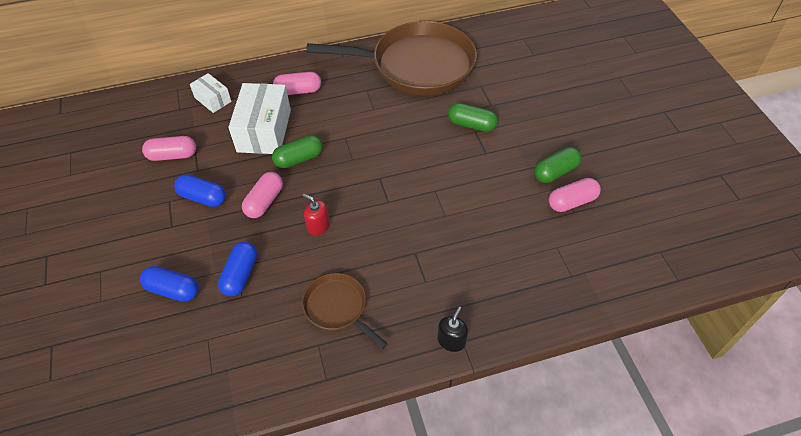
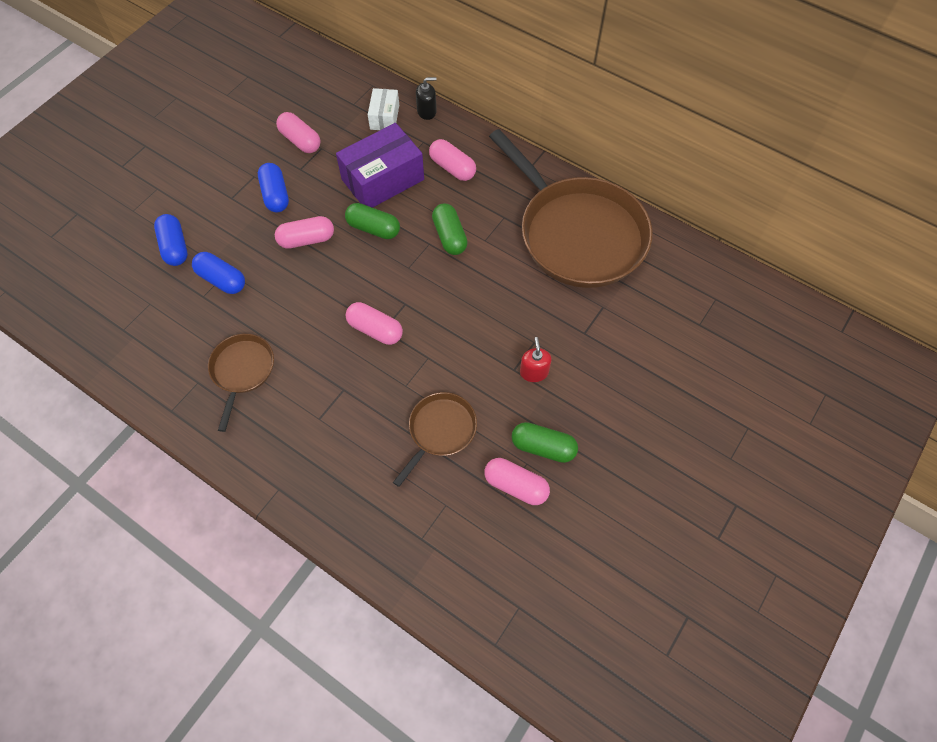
camera: 50 degrees right, 10 degrees up
(240, 275) = (222, 279): blue capsule -> blue capsule turned 60 degrees clockwise
(264, 131) = (383, 179): white box -> purple box
(318, 226) = (313, 296): red soap dispenser -> red soap dispenser (534, 372)
(383, 206) = (375, 329): none -> pink capsule
(451, 341) = (272, 480): black soap dispenser -> black soap dispenser (427, 111)
(471, 125) = (540, 333): green capsule -> green capsule (449, 236)
(497, 217) = (440, 430): none -> brown pan

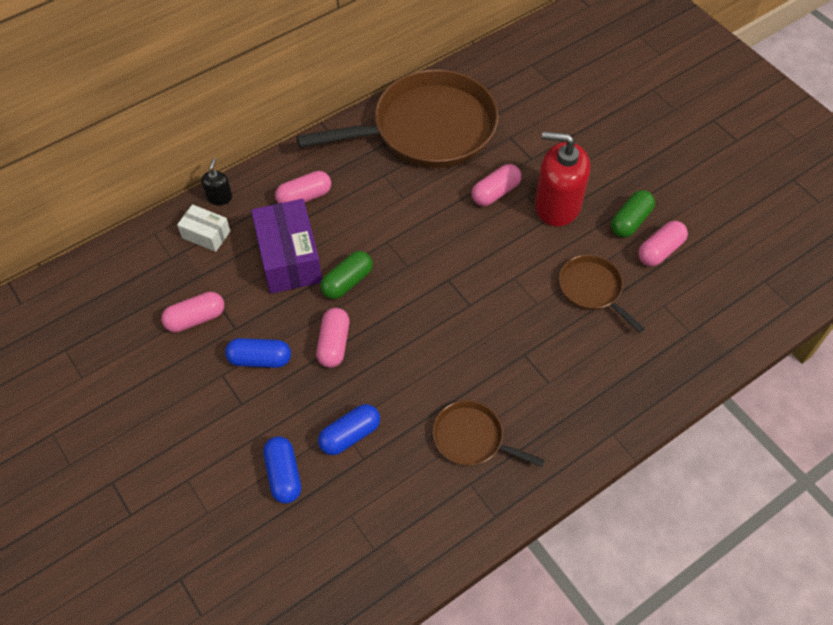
camera: 70 degrees left, 5 degrees down
(175, 247) = (283, 475): blue capsule -> blue capsule turned 75 degrees clockwise
(375, 329) = (468, 311): pink capsule -> pink capsule (495, 192)
(449, 236) = (386, 223): green capsule -> none
(534, 372) = (557, 205): red soap dispenser -> red soap dispenser, size x2.17

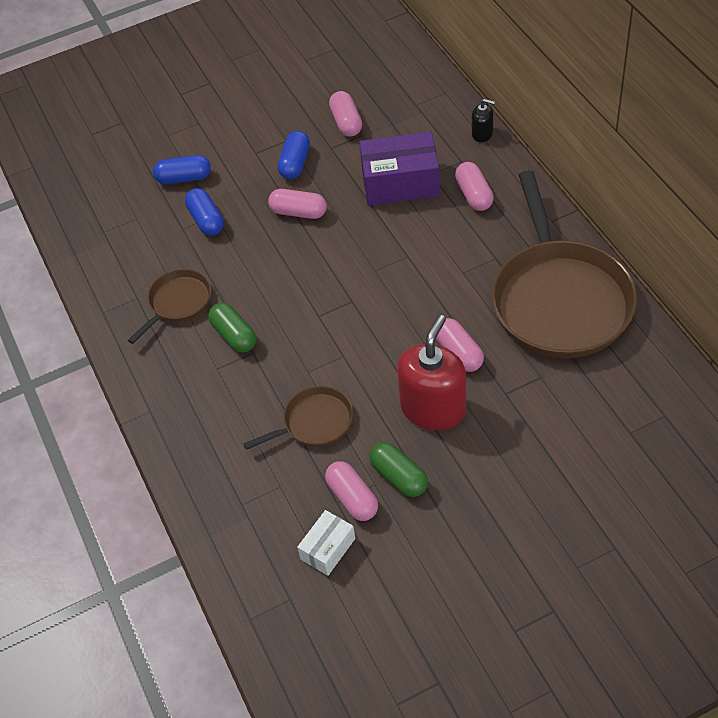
camera: 105 degrees right, 5 degrees down
(206, 234) = (438, 126): white box -> white box (328, 549)
(347, 282) = (364, 224): green capsule -> green capsule (234, 335)

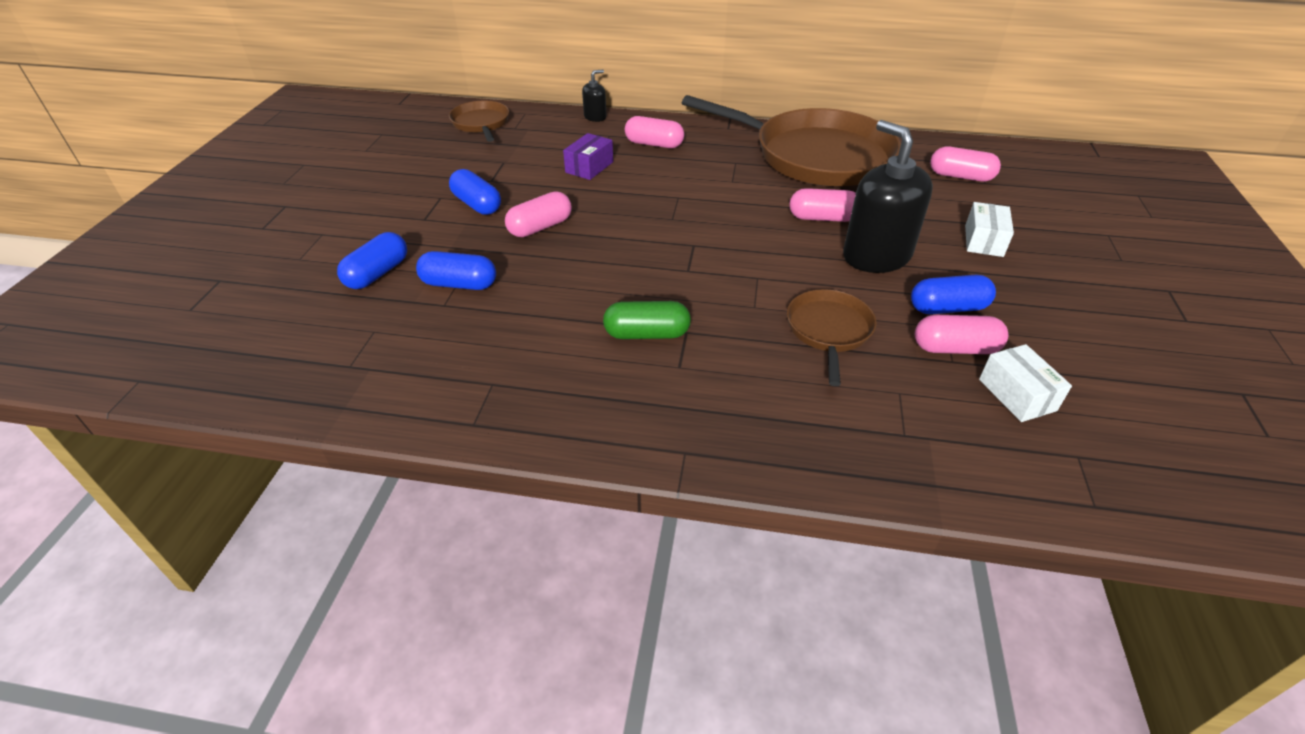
camera: 60 degrees left, 10 degrees down
(178, 302) = (545, 354): brown pan -> brown pan (481, 123)
(346, 122) = (476, 162): pink capsule -> pink capsule (960, 176)
(399, 477) = (947, 308): green capsule -> blue capsule
(400, 183) = (589, 167): purple box -> purple box, size x0.54
(433, 408) = (876, 256): red soap dispenser -> black soap dispenser
(520, 465) = (983, 241): none -> white box

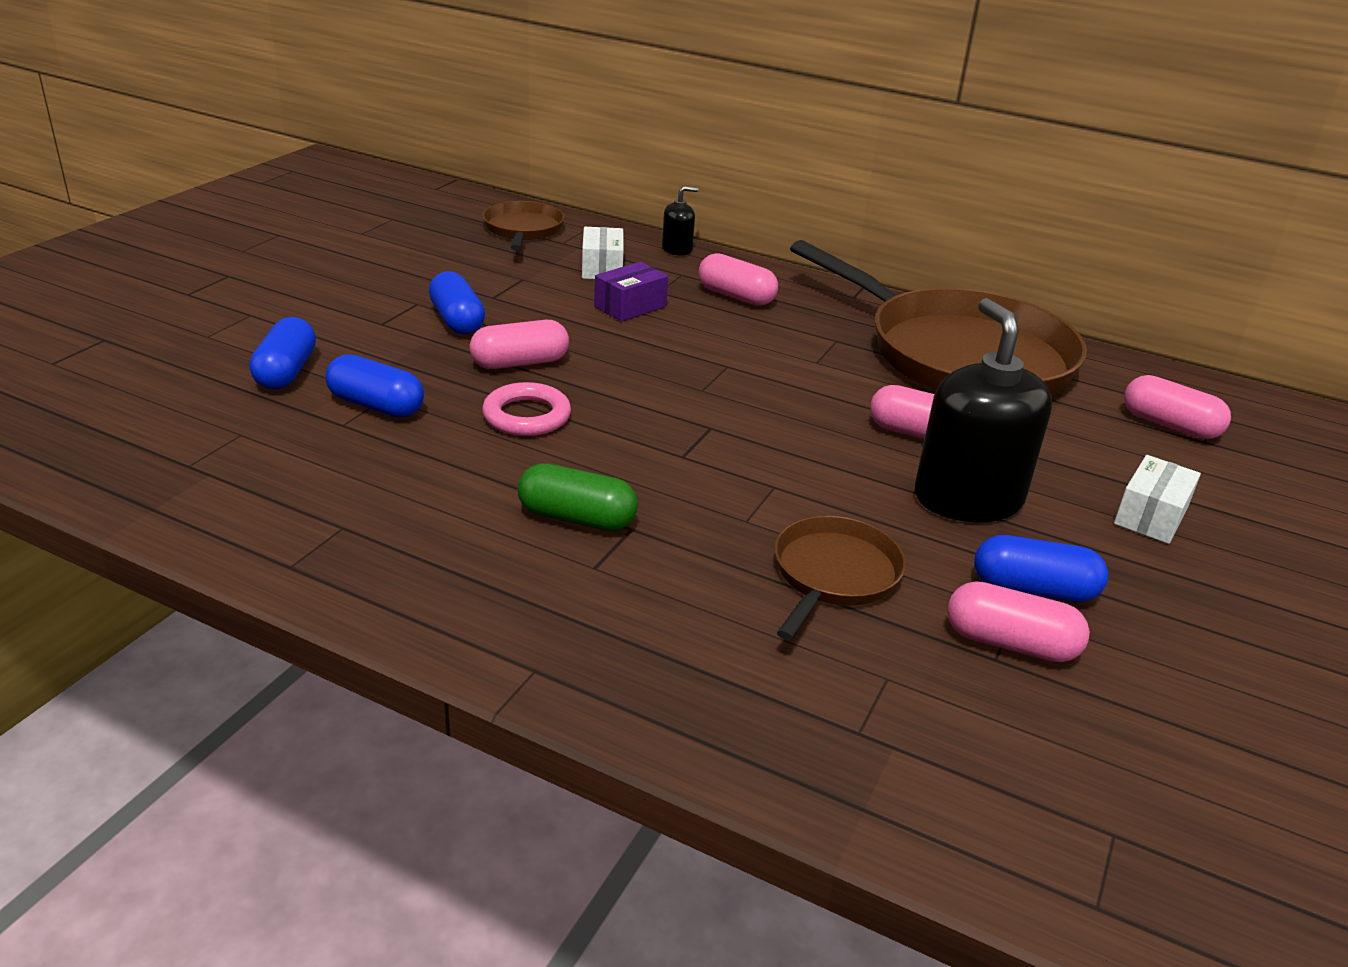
camera: 15 degrees right, 10 degrees down
(377, 274) = (286, 372): blue capsule -> blue capsule turned 45 degrees counterclockwise
(569, 266) = (526, 416): none -> pink ring
(1017, 395) = (1068, 727): white box -> white box (602, 268)

